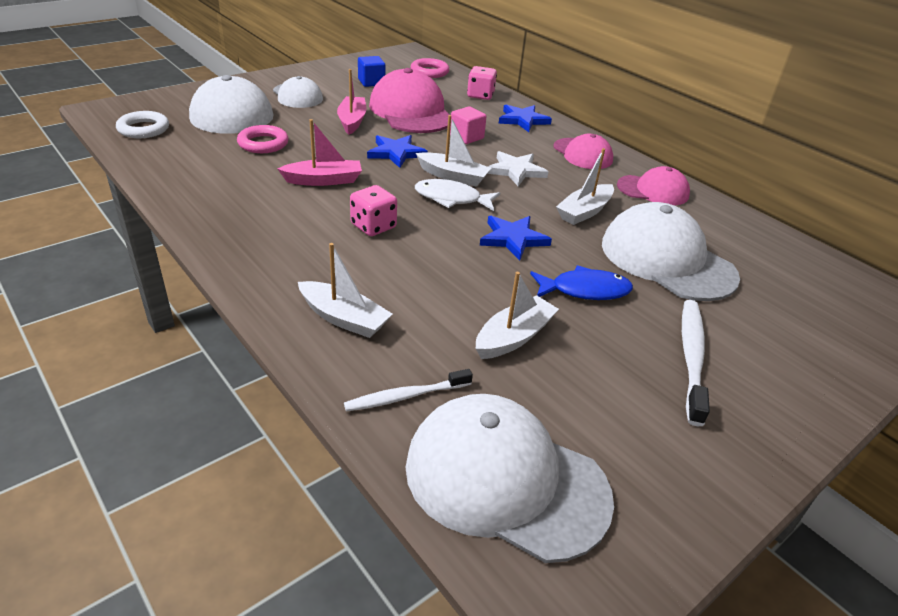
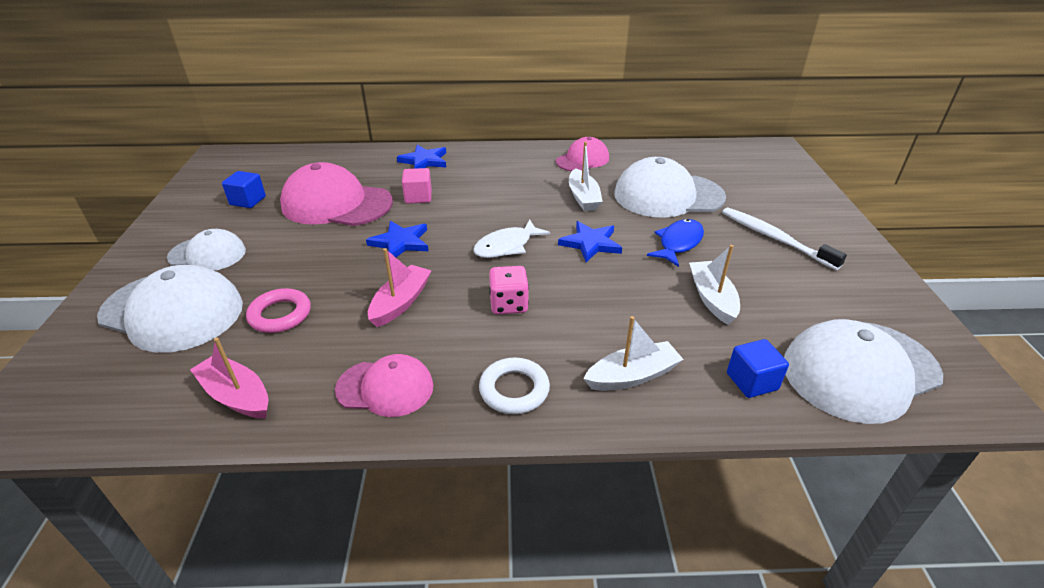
camera: 50 degrees left, 0 degrees up
(143, 129) = (116, 398): white ring -> white ring (514, 390)
(352, 121) = (310, 242): pink boat -> pink boat (237, 396)
(406, 396) = (752, 381): white toothbrush -> blue cube
(429, 72) = (276, 164): pink ring -> none
(453, 176) = (473, 231): white boat -> none
(480, 95) = (357, 160): pink dice -> none
(516, 171) = (497, 199): white star -> none
(582, 154) = (505, 161): pink cap -> pink cap (385, 388)

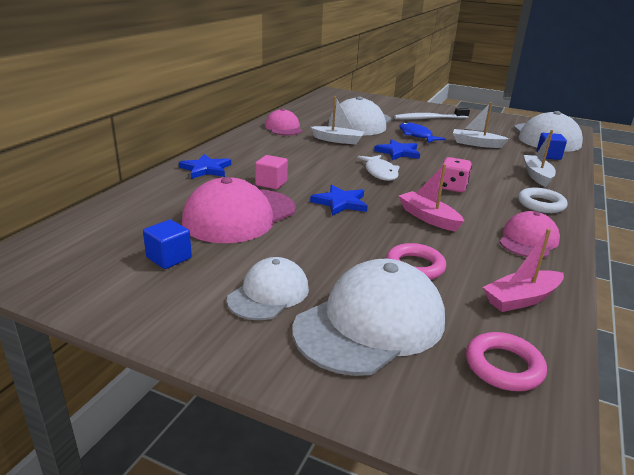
camera: 65 degrees left, 10 degrees down
(115, 396) = (503, 366): none -> pink ring

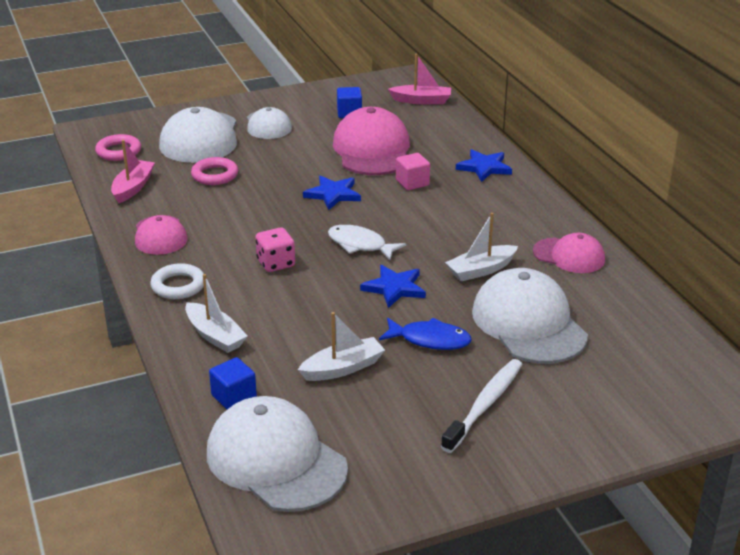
camera: 135 degrees right, 5 degrees up
(428, 218) = (253, 216): pink boat -> pink boat (421, 101)

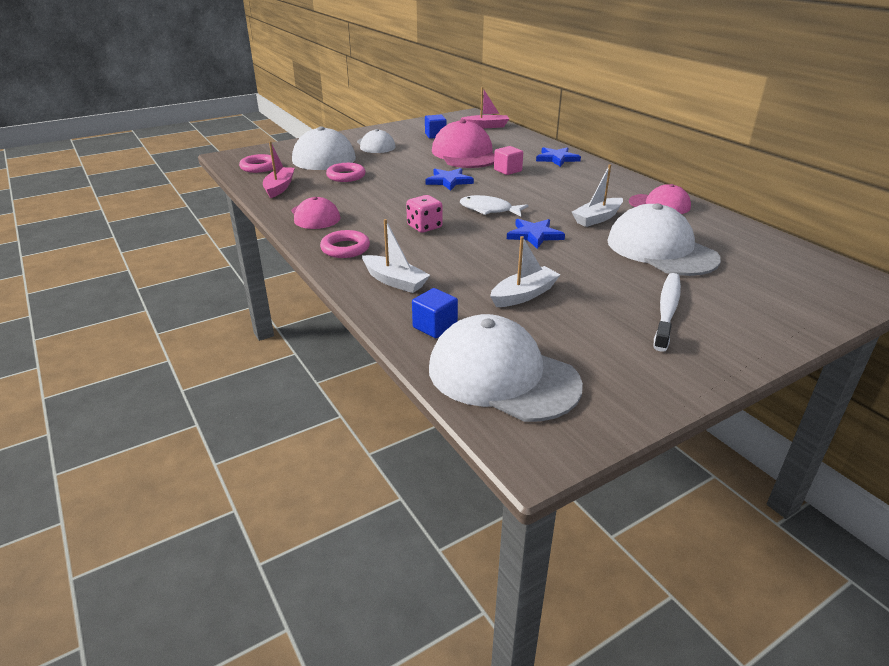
camera: 10 degrees left, 0 degrees up
(178, 286) = (345, 248): white ring -> pink ring
(430, 340) = (587, 268): blue fish -> none

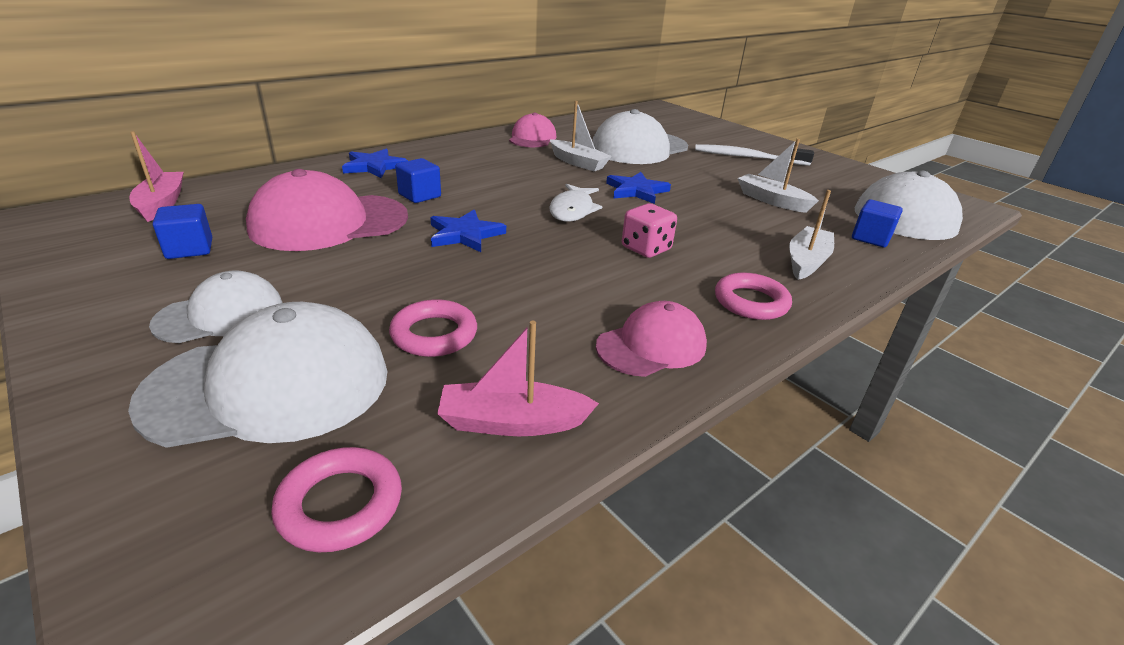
camera: 100 degrees left, 0 degrees up
(507, 170) = (419, 195): pink cube -> blue cube

